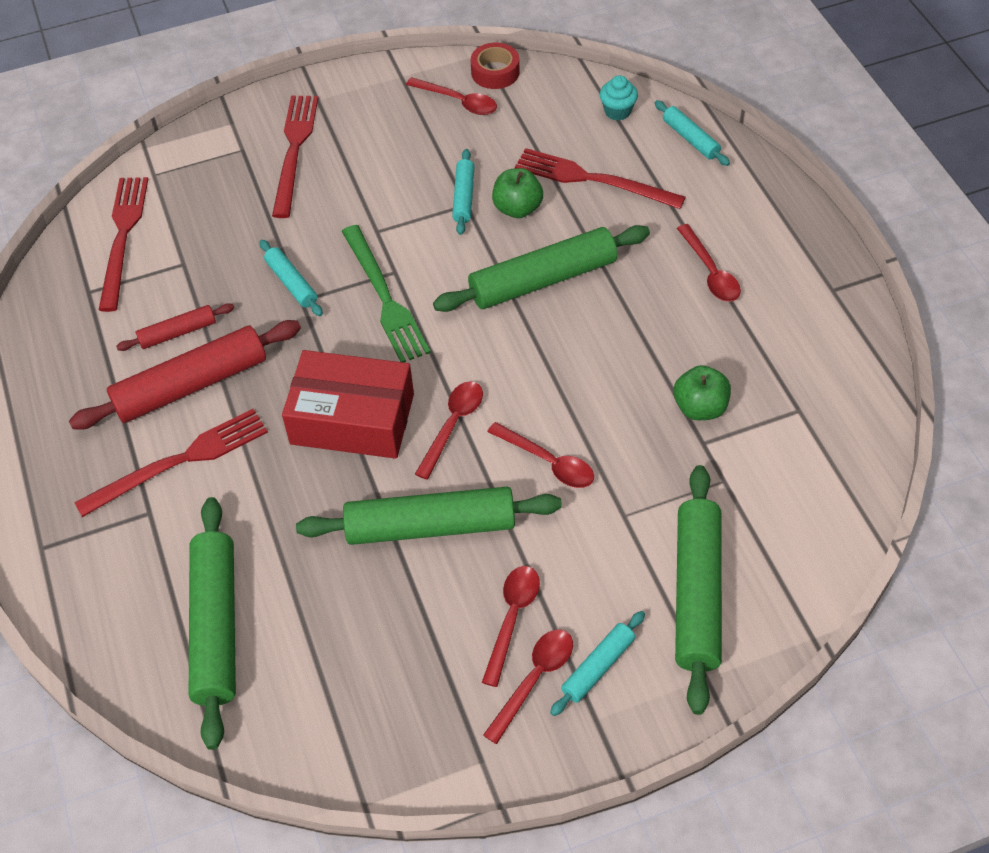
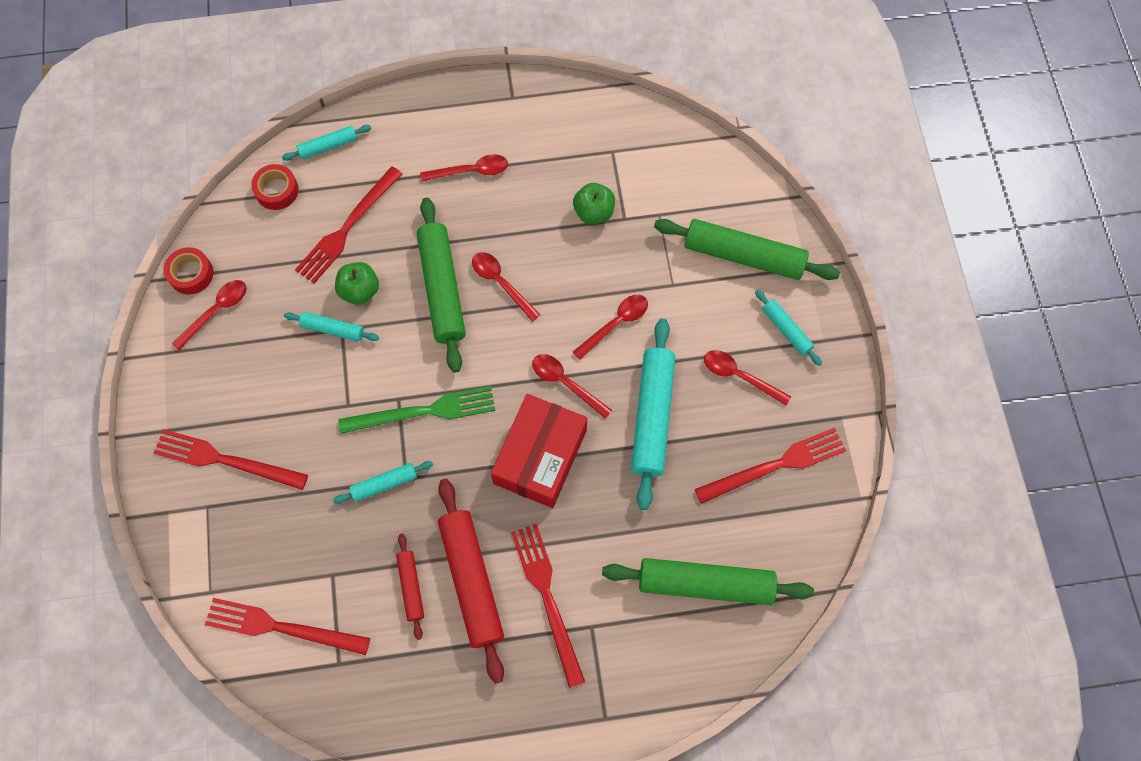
camera: 80 degrees left, 15 degrees up
(392, 684) = (775, 465): none -> red fork
(430, 526) = (652, 416): green rolling pin -> turquoise rolling pin
(534, 679) = (788, 372): red spoon -> red spoon (501, 283)
(617, 111) = (277, 190): turquoise cupcake -> red tape

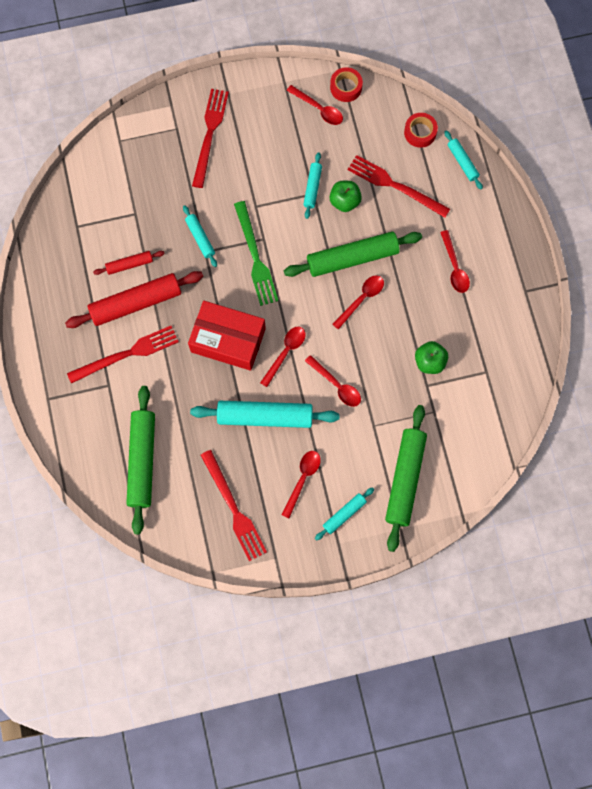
camera: 85 degrees right, 5 degrees up
(281, 627) = (99, 188): red fork -> none

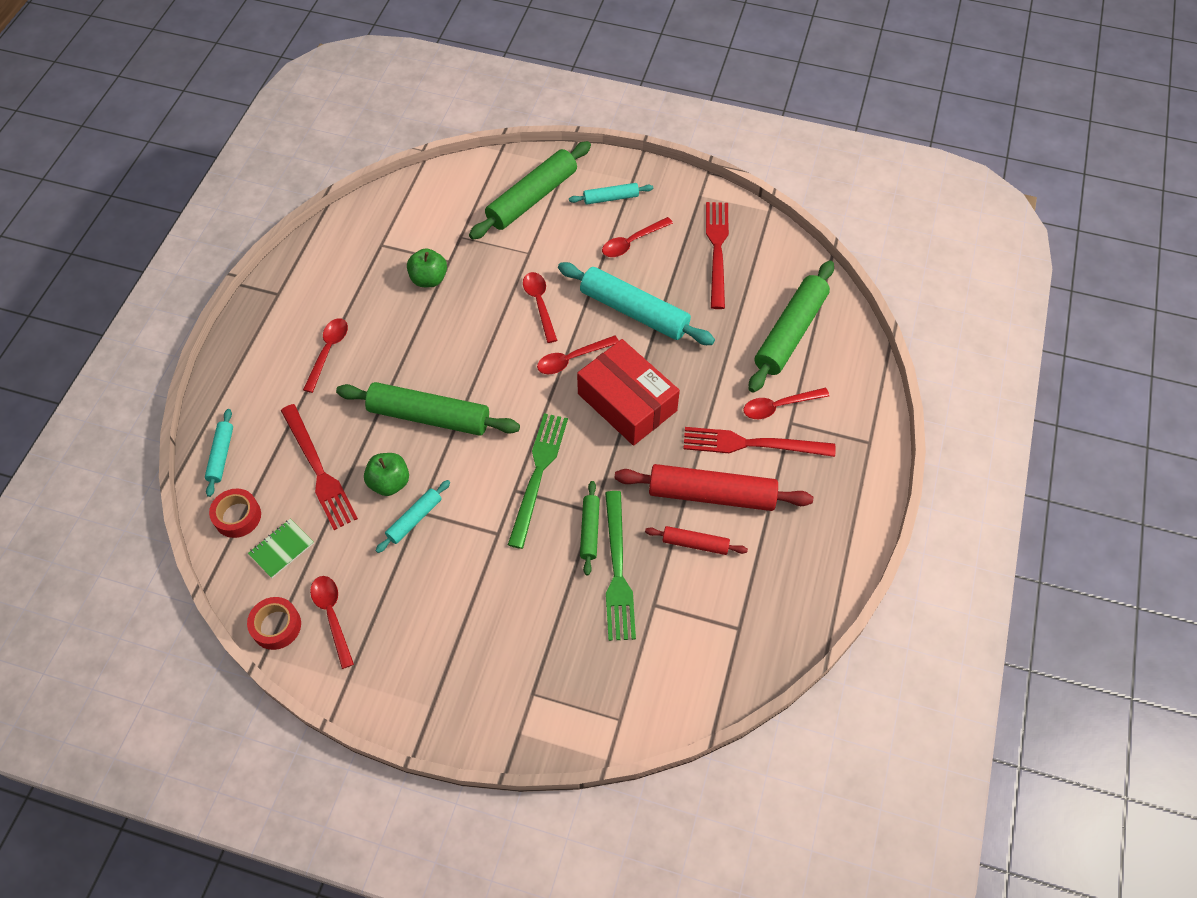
camera: 150 degrees left, 15 degrees down
(168, 222) = (617, 570): none -> green fork
(200, 238) = (589, 530): turquoise rolling pin -> green rolling pin
(209, 134) = (494, 660): red fork -> none
(361, 299) = (452, 370): red spoon -> red spoon (779, 406)
(378, 128) = (281, 549): none -> green notebook

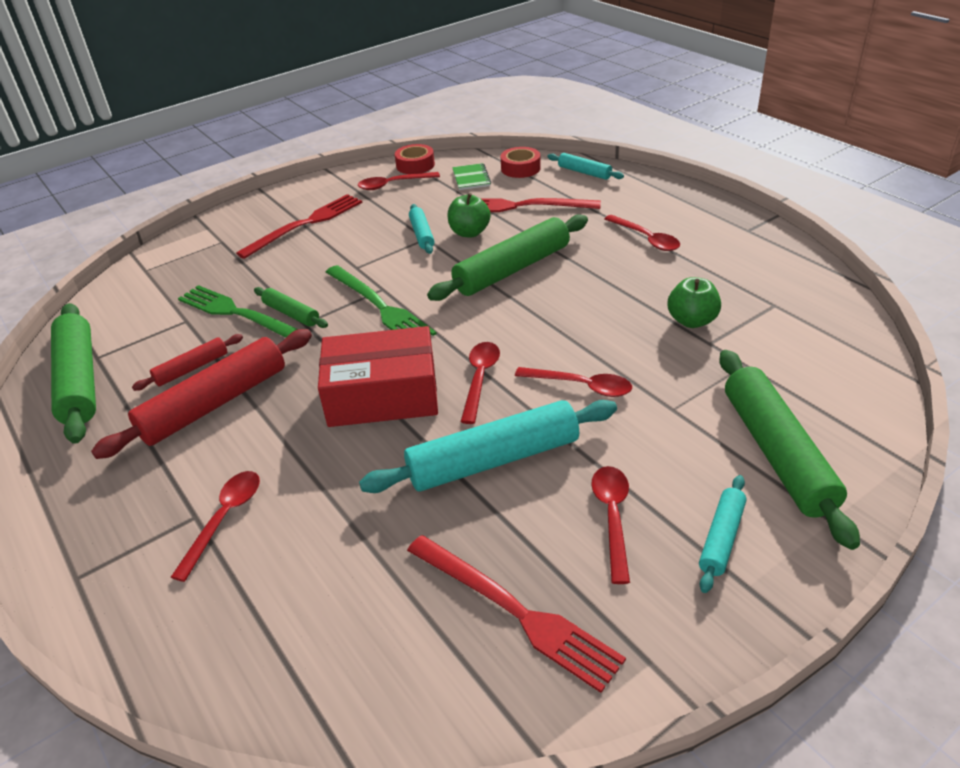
camera: 130 degrees right, 20 degrees down
(332, 616) = (393, 185): red spoon -> red spoon turned 150 degrees clockwise
(752, 444) = (217, 465): red fork -> red fork (305, 224)
(790, 332) = (297, 605): green rolling pin -> green rolling pin (79, 380)

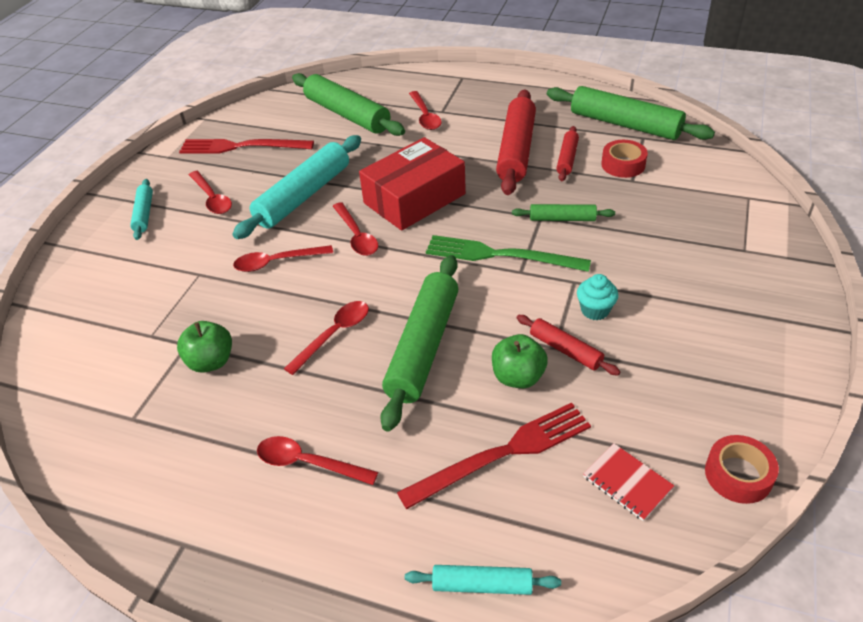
camera: 145 degrees right, 5 degrees up
(238, 314) = (602, 201): green fork -> none
(305, 224) = (704, 306): red fork -> none
(371, 246) = (595, 310): none -> turquoise cupcake
(393, 185) = (708, 416): red spoon -> red spoon (334, 335)
(421, 234) = (565, 350): turquoise rolling pin -> red rolling pin
(471, 178) = (627, 483): green notebook -> red notebook
(520, 168) = (584, 546): red tape -> red tape (623, 164)
(777, 453) = (115, 274): green rolling pin -> green rolling pin (347, 114)

